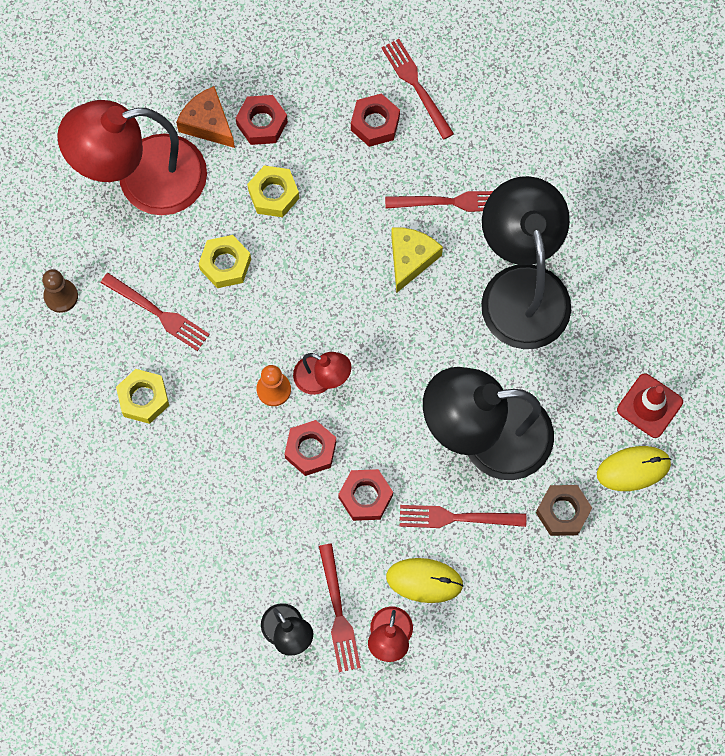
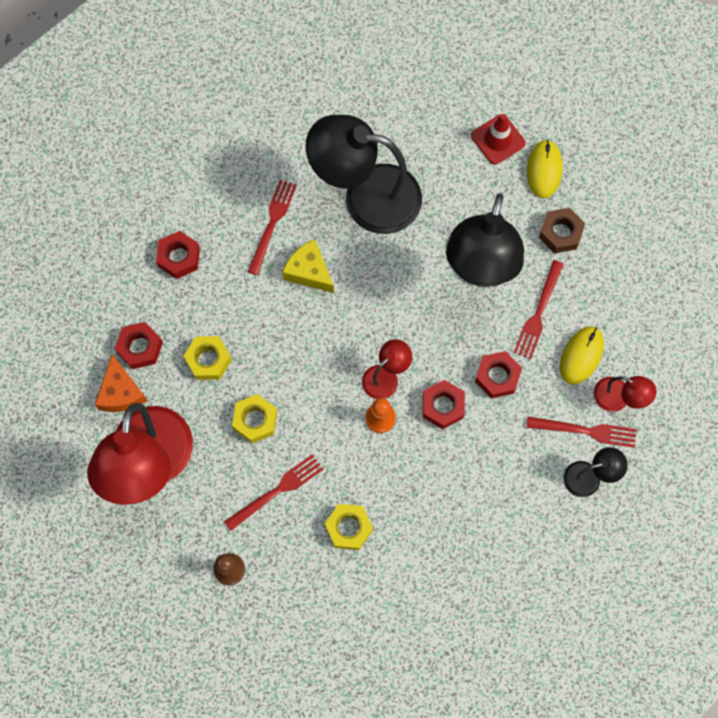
camera: 70 degrees left, 0 degrees up
(208, 123) = (121, 392): orange cheese -> orange cheese turned 75 degrees counterclockwise
(415, 85) = (158, 214): red fork -> none

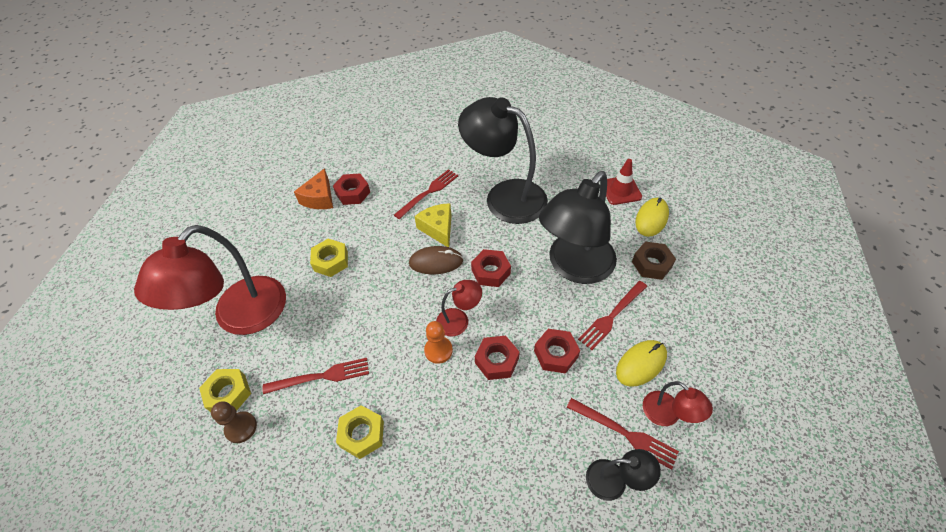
camera: 25 degrees right, 20 degrees down
(121, 392) = (256, 261): orange cheese -> orange cheese (319, 198)
(140, 347) = (289, 237): red nut -> red nut (490, 272)
(255, 420) = (338, 315): yellow nut -> yellow nut (228, 393)
(328, 316) = (436, 262): none -> brown mouse

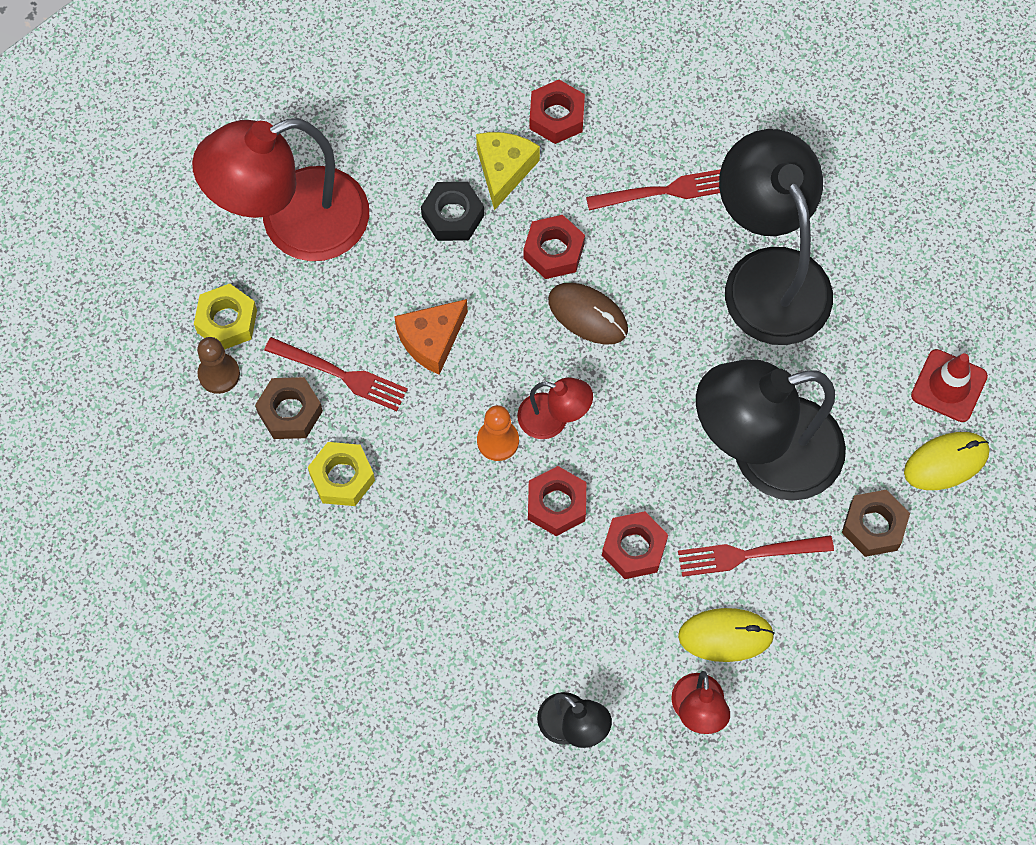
camera: 35 degrees right, 15 degrees up
(303, 419) = (290, 412): none -> brown nut
(319, 198) = (504, 94): orange cheese -> orange cheese (431, 340)
(331, 261) = (452, 216): yellow nut -> black nut
(438, 229) = (630, 264): yellow cheese -> yellow cheese (504, 170)
(490, 272) = (648, 381): red nut -> red nut (553, 251)
(626, 434) = (630, 693): red fork -> none

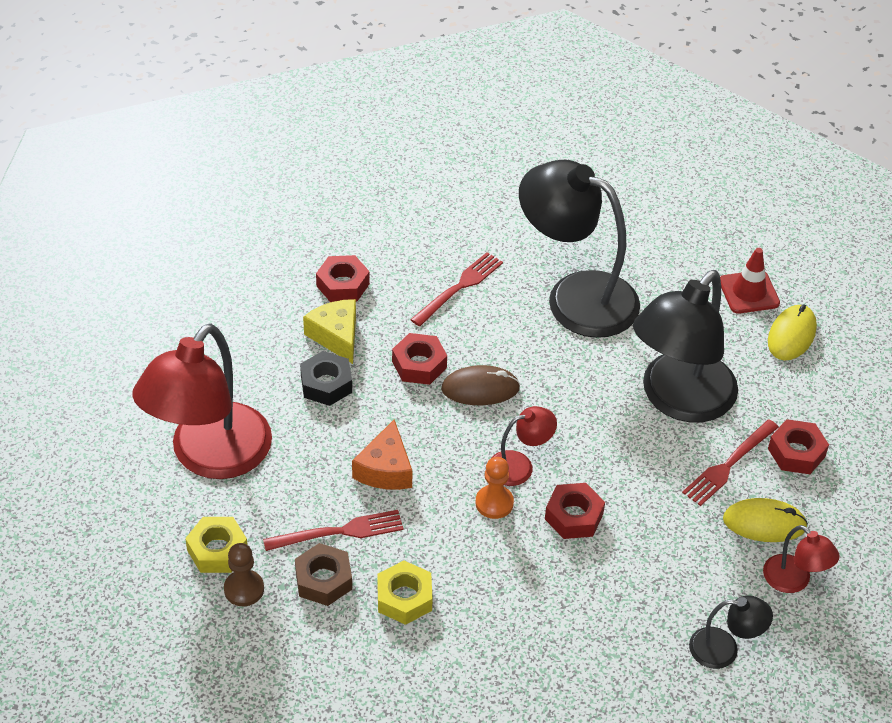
camera: 40 degrees left, 20 degrees down
(634, 548) = (652, 509): red nut -> red nut (796, 452)
(725, 636) = (764, 523): yellow mouse -> yellow mouse turned 45 degrees clockwise
(873, 526) = (787, 398): brown nut -> none

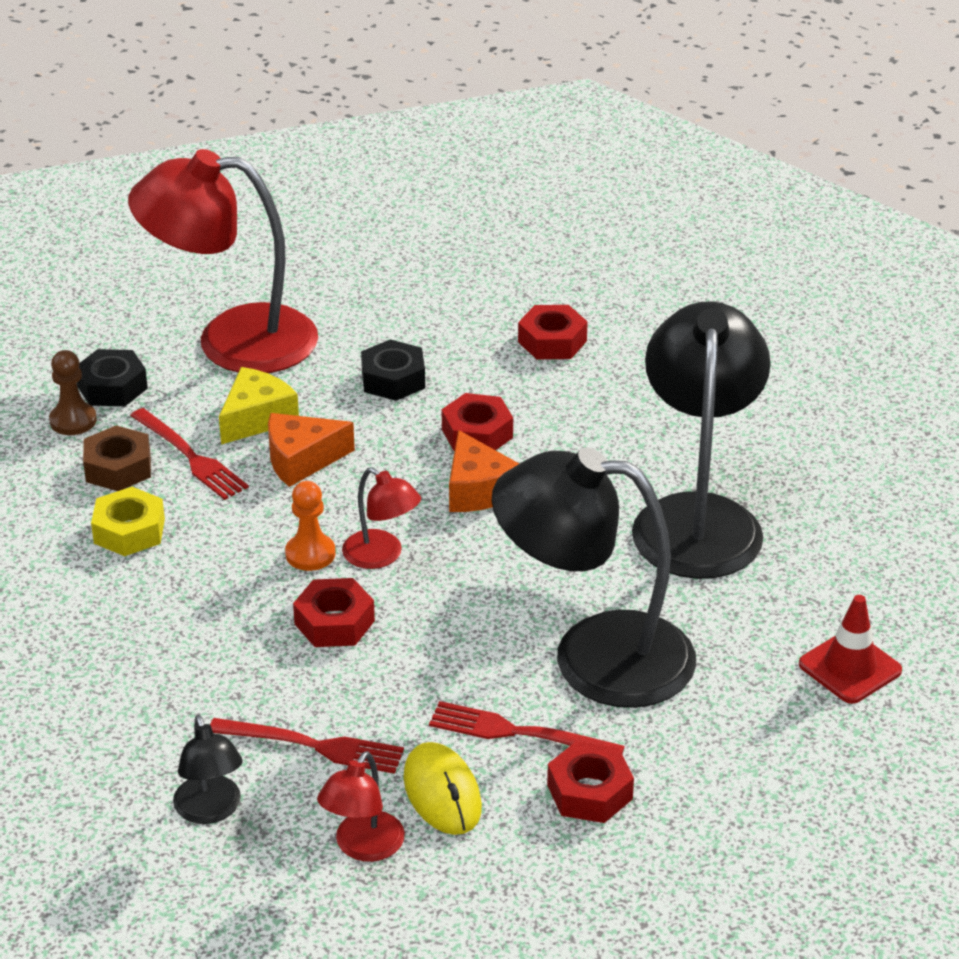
camera: 65 degrees right, 10 degrees down
(217, 550) = (112, 387): yellow nut -> black nut
(336, 336) = (470, 363): yellow cheese -> yellow cheese (257, 418)
(460, 287) = (628, 424): red fork -> red fork (315, 746)
(480, 389) = (478, 489): brown mouse -> orange cheese
(791, 335) = (805, 730): yellow mouse -> none

